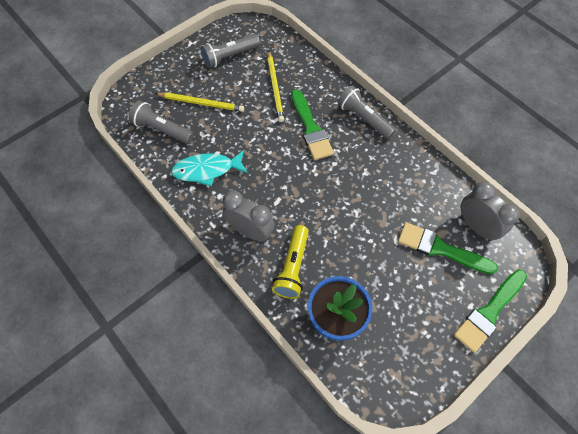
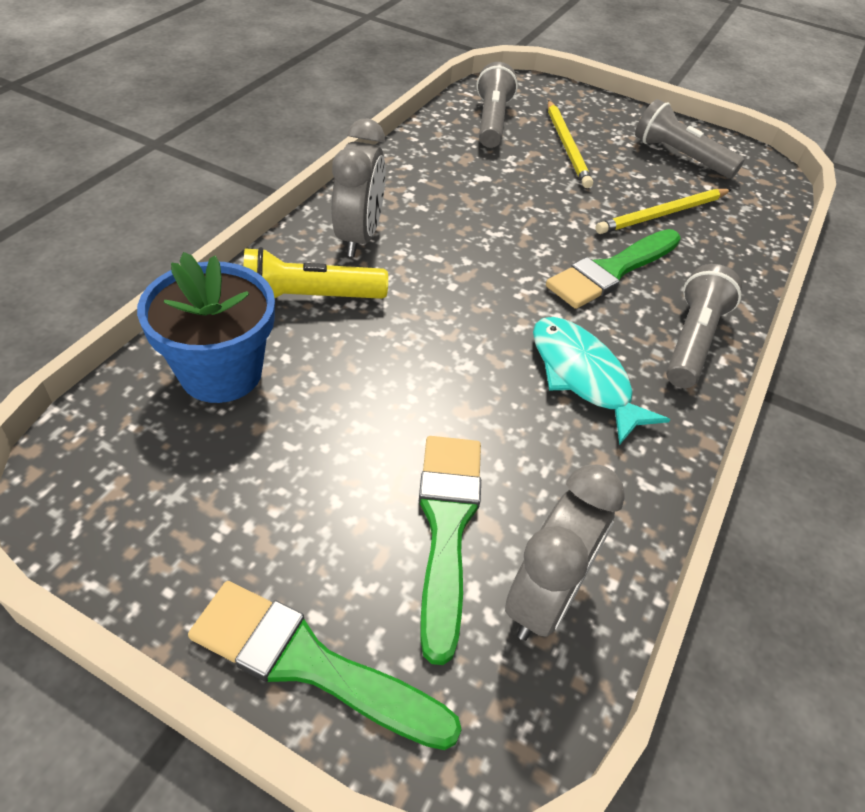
camera: 65 degrees right, 15 degrees down
(207, 170) = (448, 173): turquoise fish -> turquoise fish (583, 377)

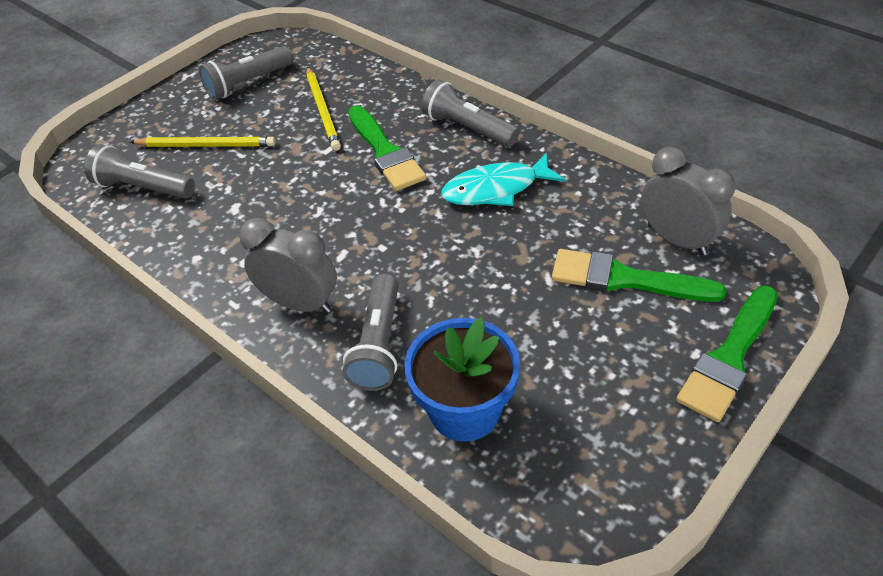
camera: 70 degrees left, 0 degrees up
(309, 298) = (378, 344): yellow flashlight -> grey flashlight

